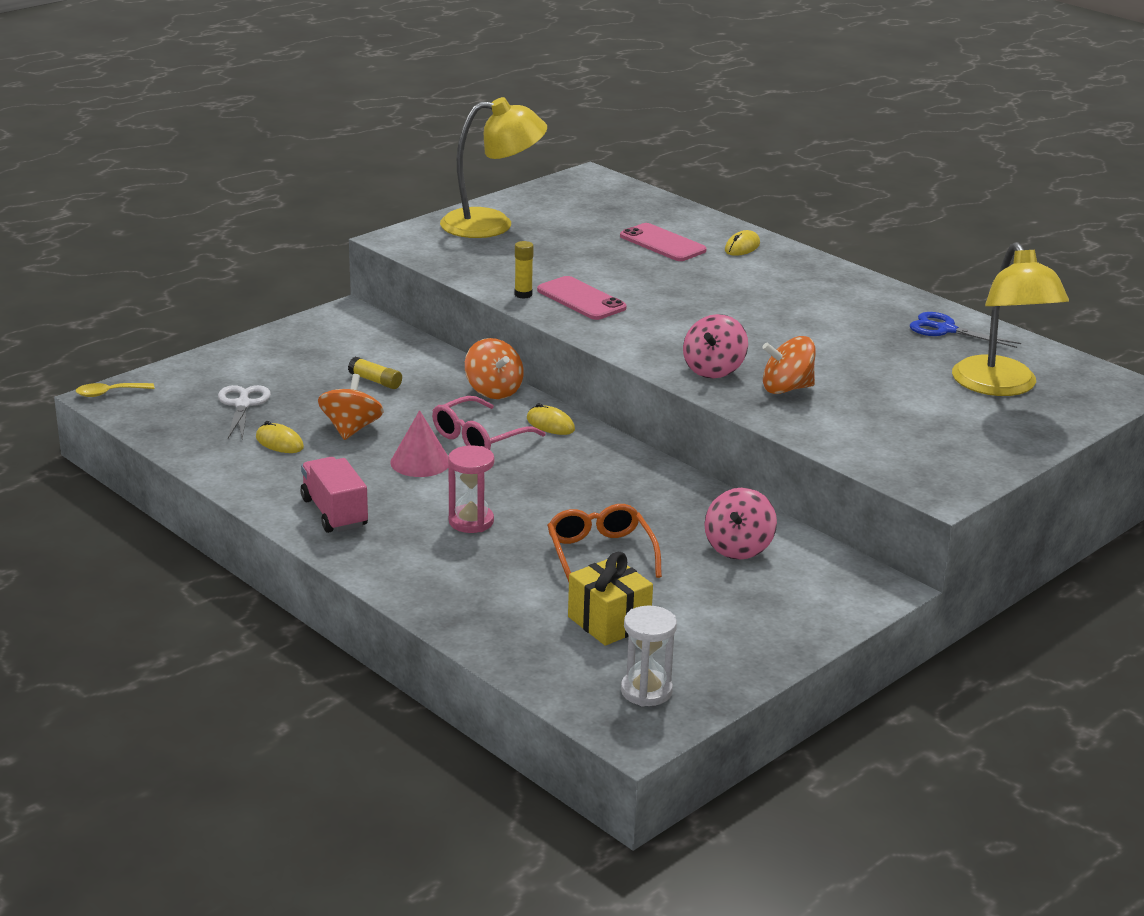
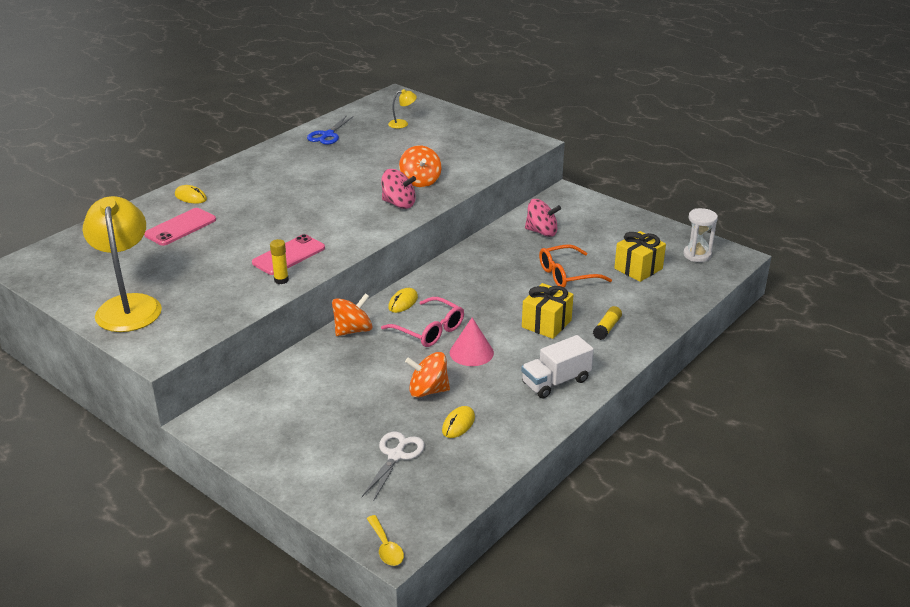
camera: 95 degrees left, 5 degrees up
(242, 405) = (396, 455): white scissors -> white scissors turned 120 degrees clockwise
(334, 513) = (556, 382): pink truck -> white truck
(375, 381) = (342, 388): yellow glue stick -> yellow glue stick (607, 328)
(471, 521) = (546, 323): pink hourglass -> yellow gift
(1001, 386) = (402, 123): yellow lamp -> yellow lamp, size x0.41

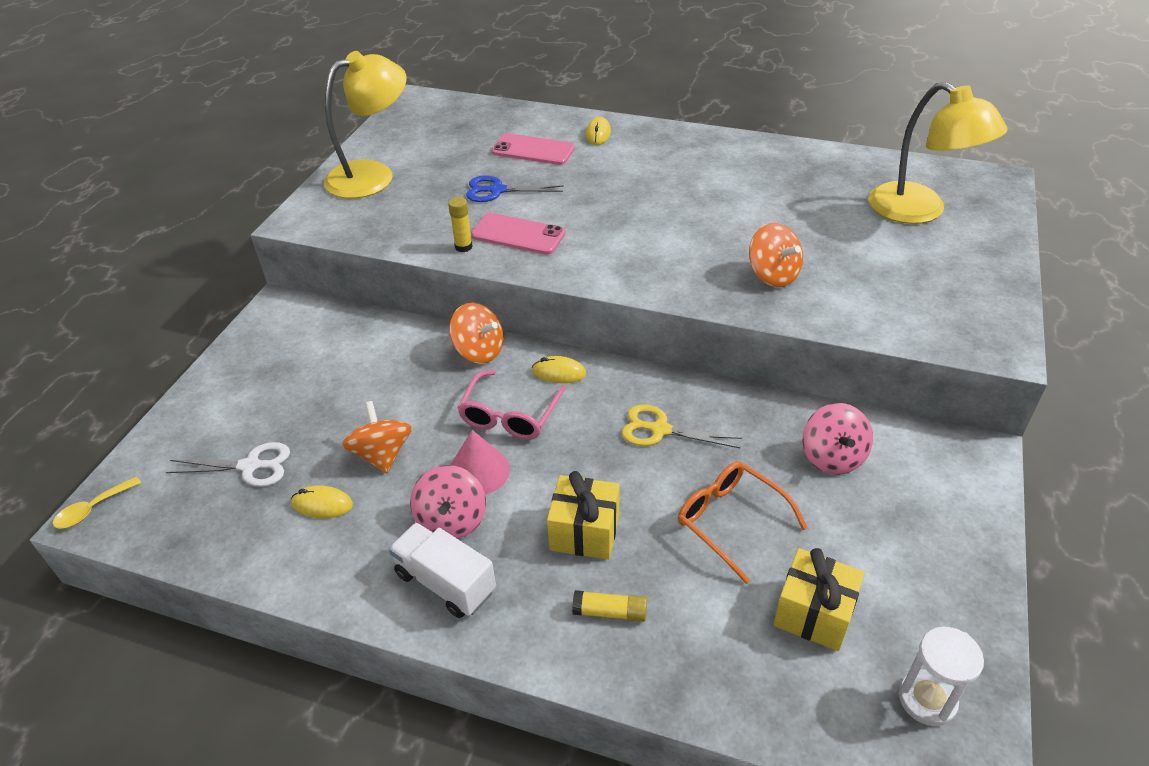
camera: 70 degrees right, 10 degrees up
(327, 135) = (823, 167): blue scissors -> blue scissors (497, 190)
(399, 204) = (696, 276): pink spinning top -> pink spinning top (451, 520)
(402, 123) = (919, 211): yellow lamp -> yellow lamp, size x2.43
(420, 181) = (772, 275): orange spinning top -> orange spinning top turned 90 degrees counterclockwise
(483, 278) = (660, 430): none -> yellow scissors

